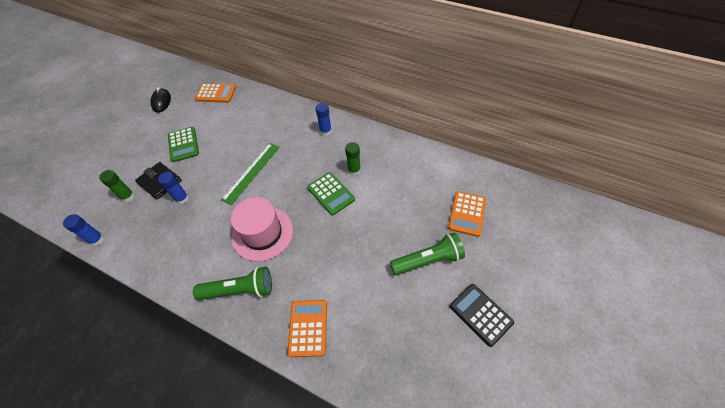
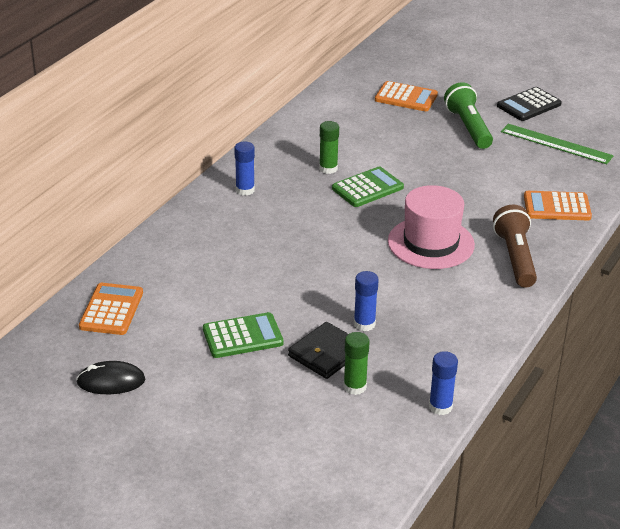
camera: 90 degrees left, 20 degrees down
(239, 290) = (515, 258): green flashlight -> brown flashlight
(251, 172) = (319, 257): green ruler -> green ruler (556, 144)

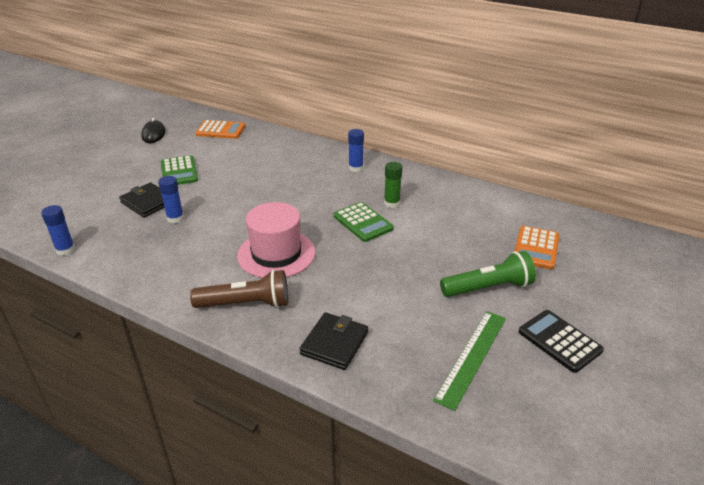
camera: 90 degrees right, 0 degrees up
(355, 387) = (107, 213): green glue stick -> none
(557, 207) = (334, 343): orange calculator -> black wallet

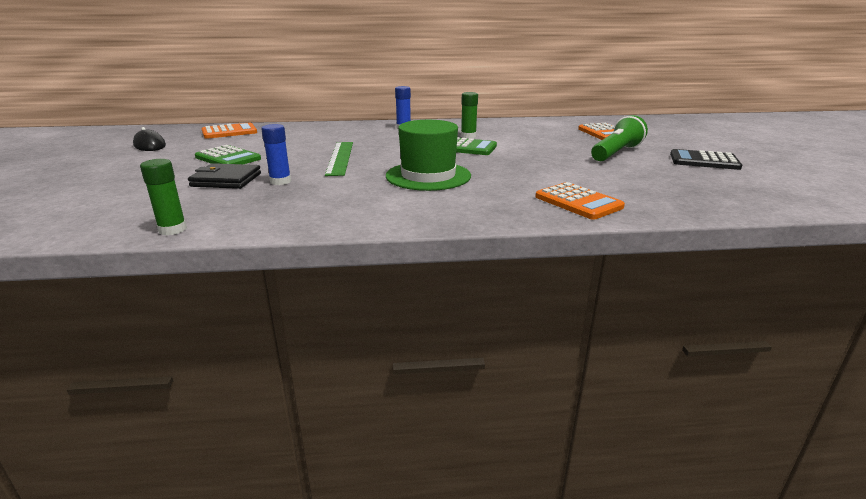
camera: 35 degrees left, 10 degrees down
(65, 250) = (172, 229): blue glue stick -> green glue stick
(246, 304) = (460, 205): brown flashlight -> none
(276, 254) = (428, 176): pink hat -> green hat
(334, 343) = (578, 202): black wallet -> orange calculator
(472, 357) = (676, 180): green ruler -> green ruler (340, 158)

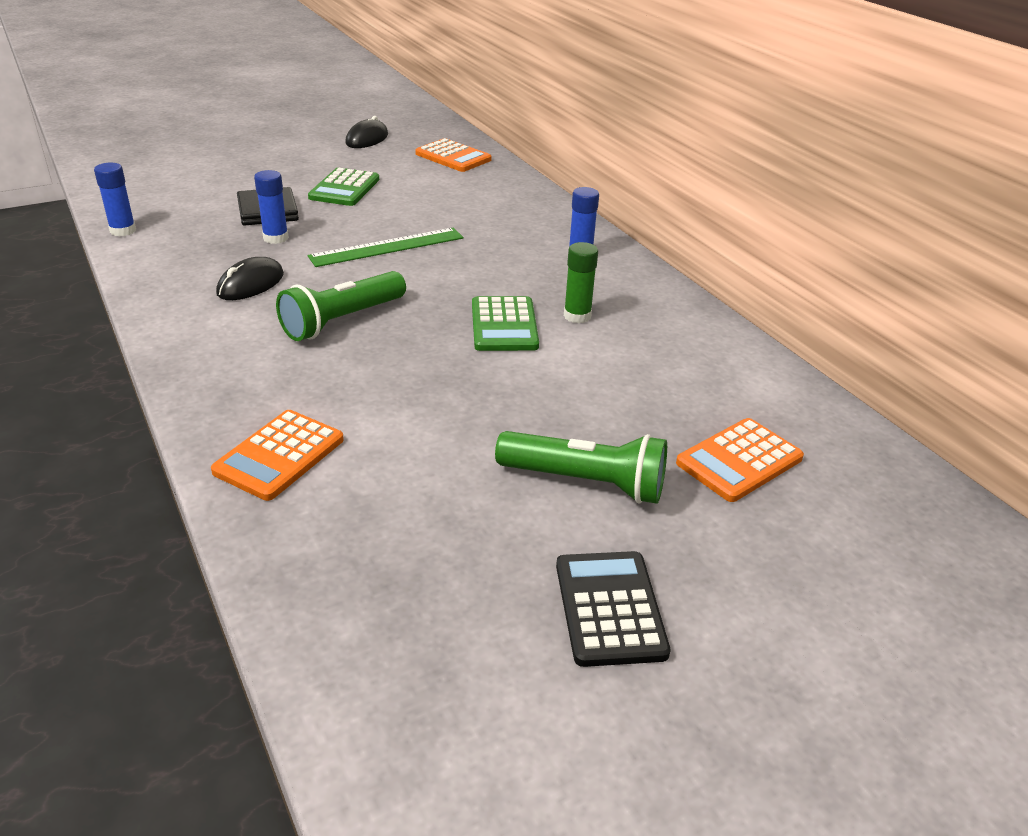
camera: 65 degrees right, 10 degrees up
(172, 229) = (123, 231): green glue stick -> blue glue stick
(347, 193) = (250, 284): none -> black mouse
(428, 176) = (342, 321): green hat -> green flashlight

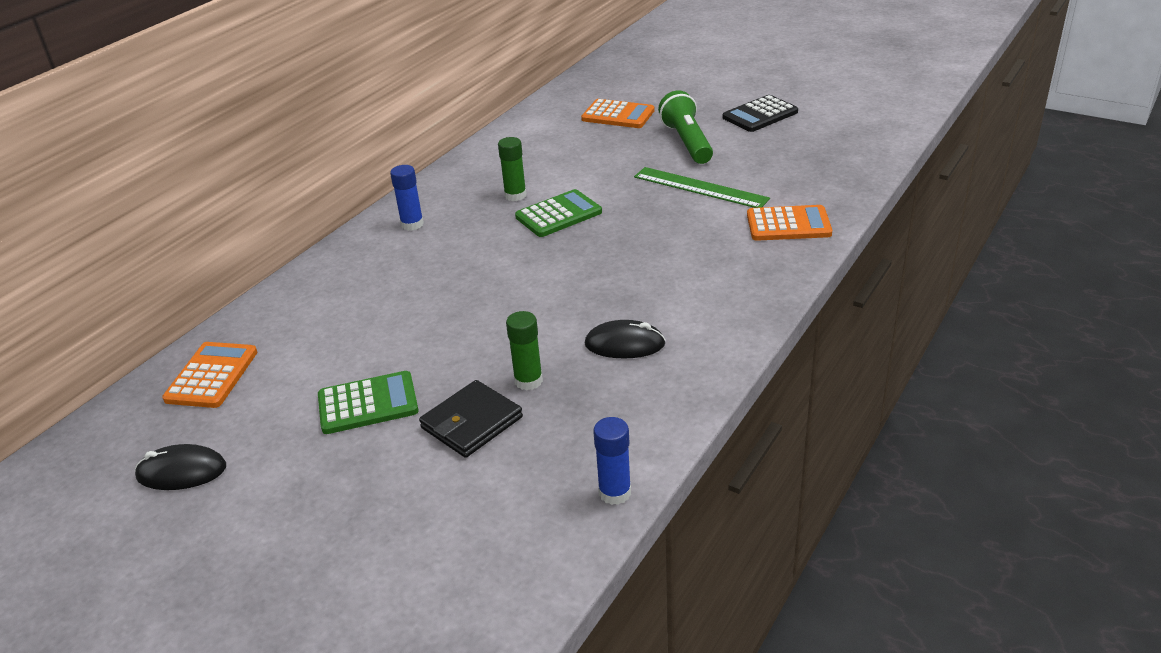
camera: 115 degrees left, 0 degrees up
(276, 238) = (528, 381): blue glue stick -> green glue stick
(342, 321) = (627, 275): green flashlight -> none
(387, 247) = (485, 312): green ruler -> green ruler (700, 188)

